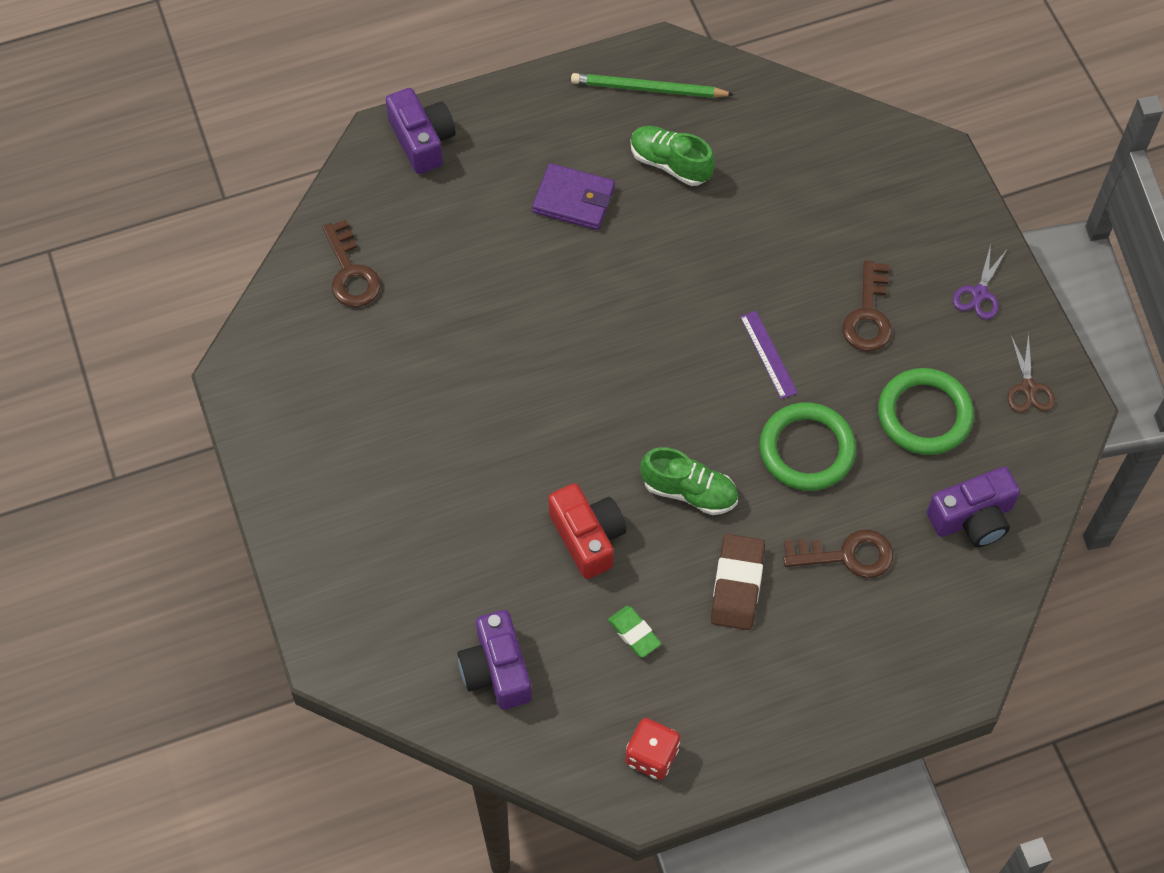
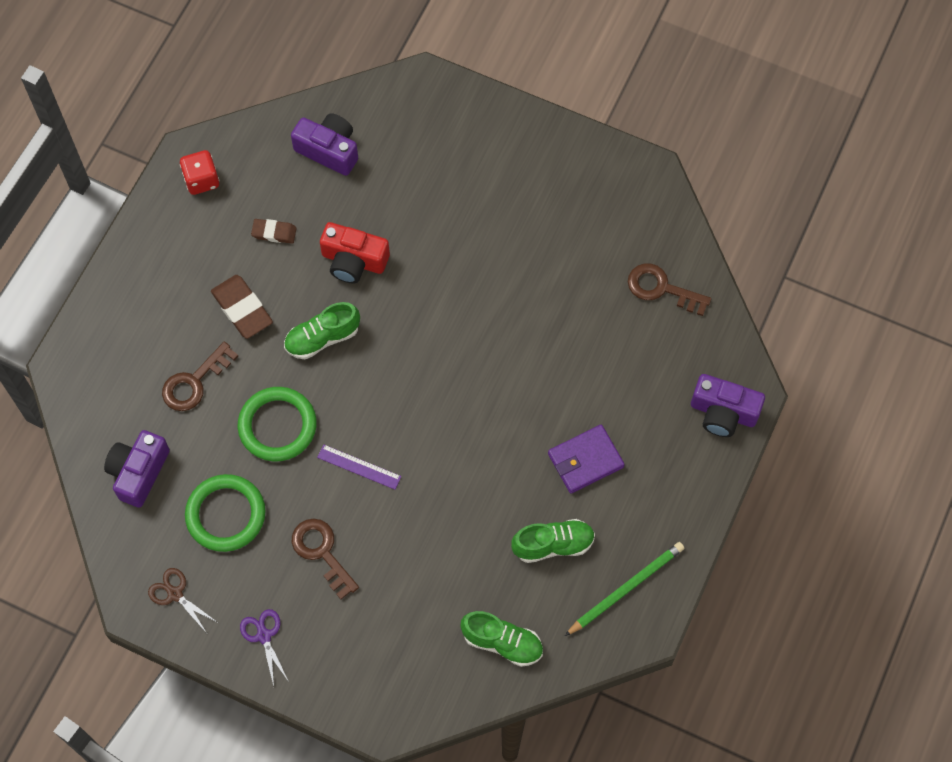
camera: 135 degrees right, 5 degrees up
(634, 633) = (274, 233): green eraser -> brown eraser
(786, 132) = (502, 642): none -> green shoe

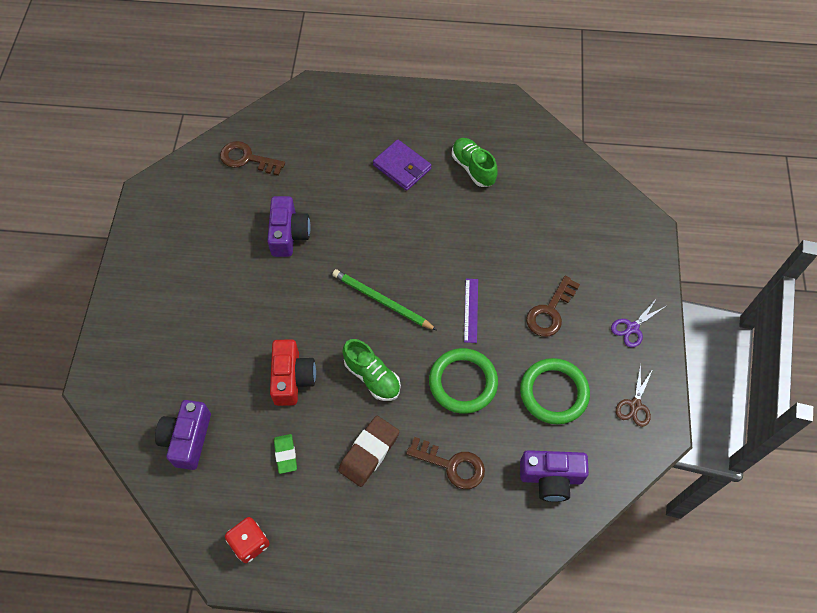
camera: 110 degrees left, 5 degrees down
(274, 233) = (285, 454): brown eraser -> green eraser
(502, 642) = (557, 177): green shoe -> none
(626, 588) = (484, 119): green pencil -> green pencil (381, 301)
(661, 288) = (247, 159): brown key -> brown key turned 105 degrees clockwise
(723, 412) = (332, 99): purple camera -> purple camera (288, 234)

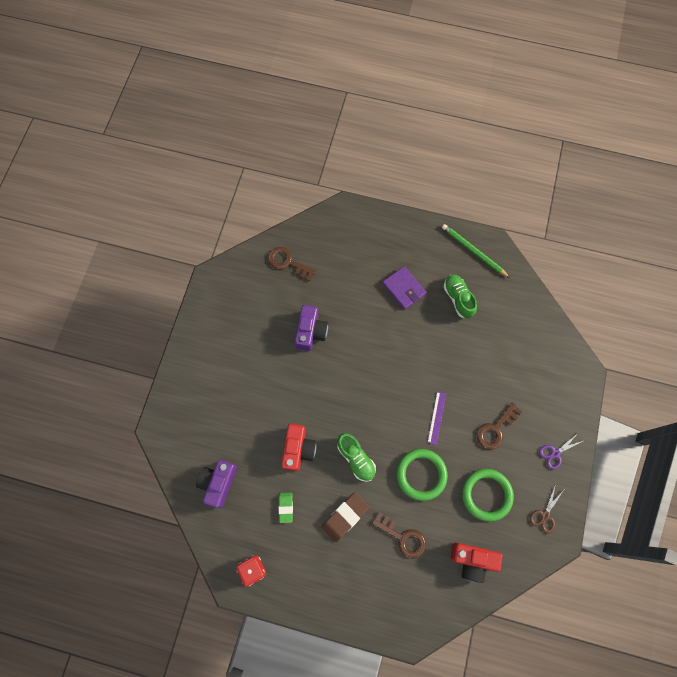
camera: 10 degrees right, 10 degrees up
(381, 301) = (372, 398): green pencil -> green pencil (473, 251)
(551, 477) = (472, 560): purple camera -> red camera

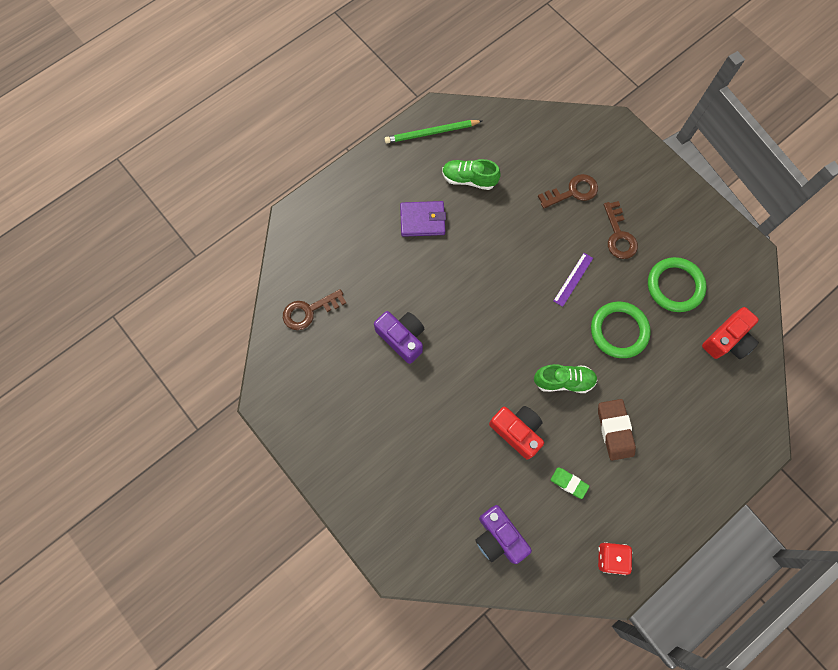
camera: 55 degrees left, 0 degrees up
(403, 537) = (668, 389): brown key -> brown key (573, 192)
(436, 417) = (573, 279): purple ruler -> purple ruler turned 75 degrees clockwise
(545, 515) = (724, 250): brown scissors -> none
(555, 453) = (674, 202): purple scissors -> none

